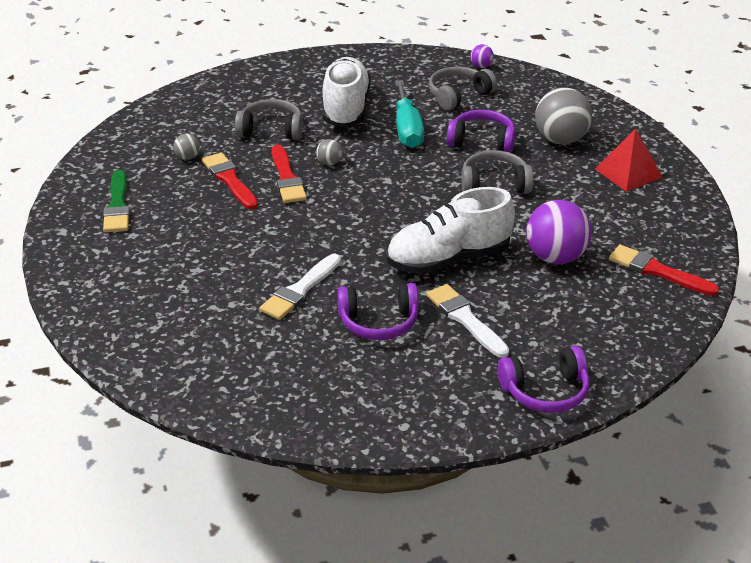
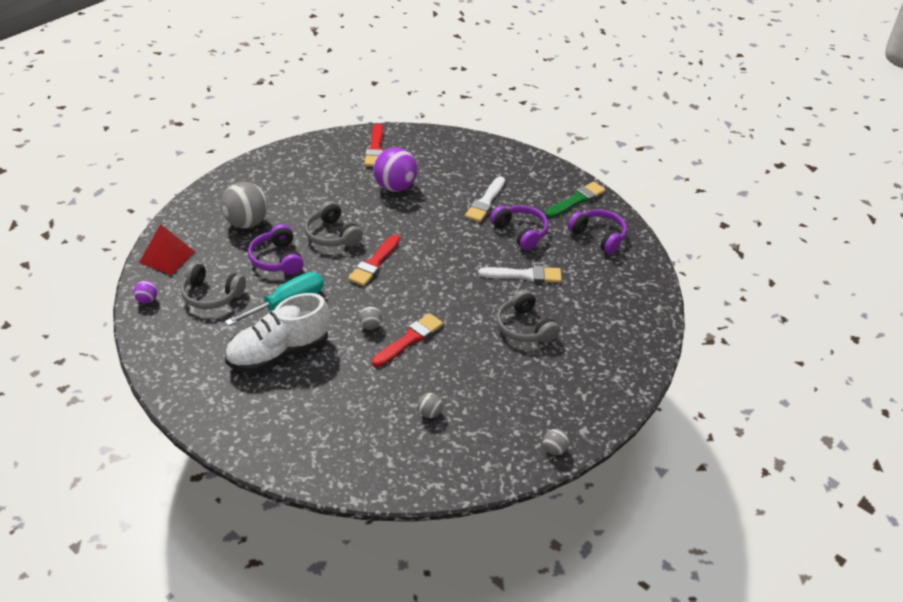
camera: 125 degrees left, 5 degrees up
(66, 205) = (554, 450): none -> grey ball
(117, 205) = (526, 417): green brush -> green brush (576, 200)
(230, 180) = (439, 370): red brush -> red brush (374, 263)
(271, 130) = (348, 382): grey headphones -> grey headphones (524, 327)
(448, 259) = (436, 226): white shoe -> none
(545, 391) = (514, 159): purple headphones -> purple headphones (598, 236)
(628, 173) = (271, 183): red pyramid -> red pyramid (167, 257)

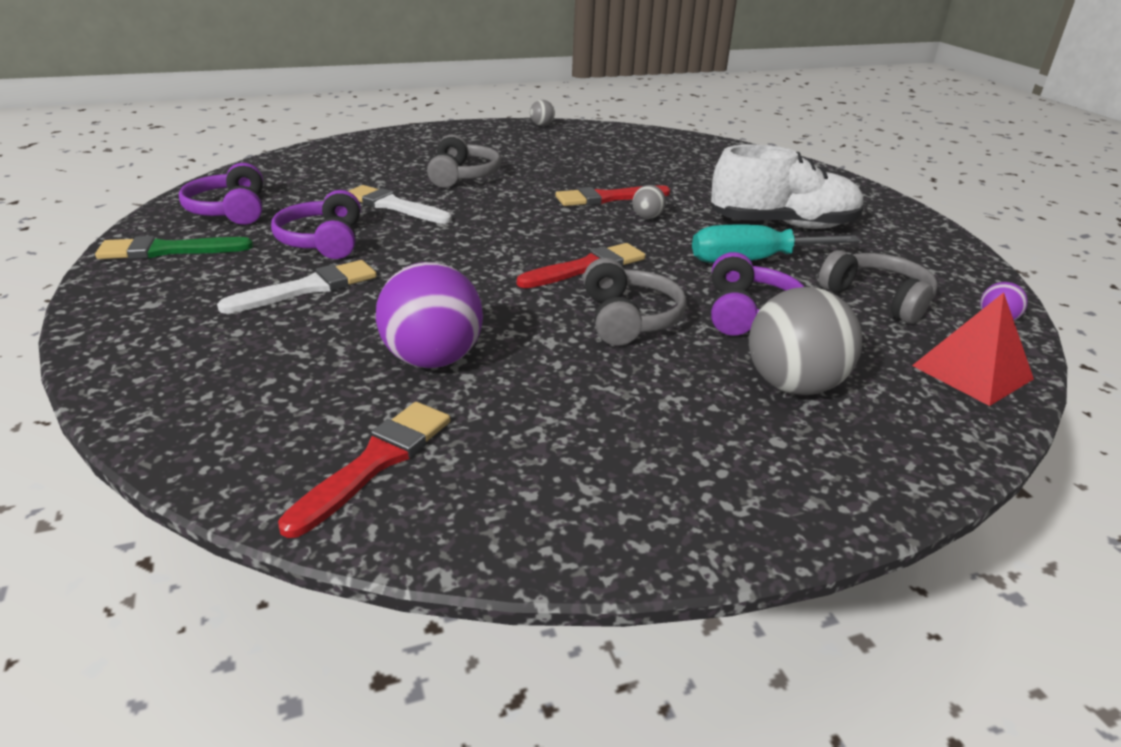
camera: 150 degrees left, 10 degrees down
(429, 413) = (634, 159): grey ball -> none

